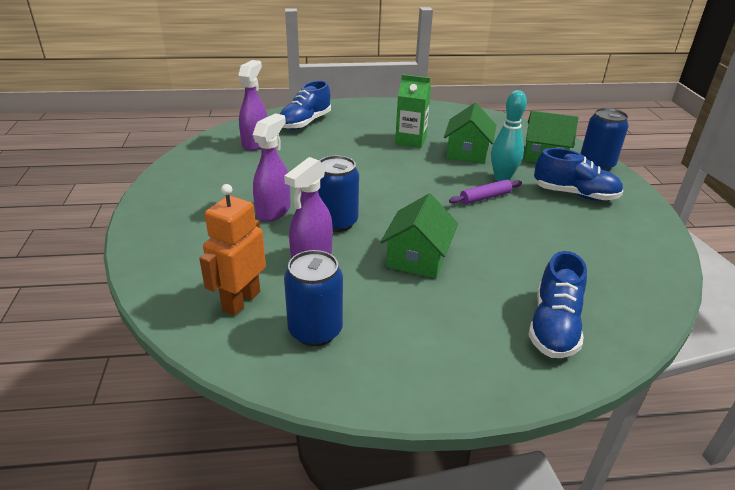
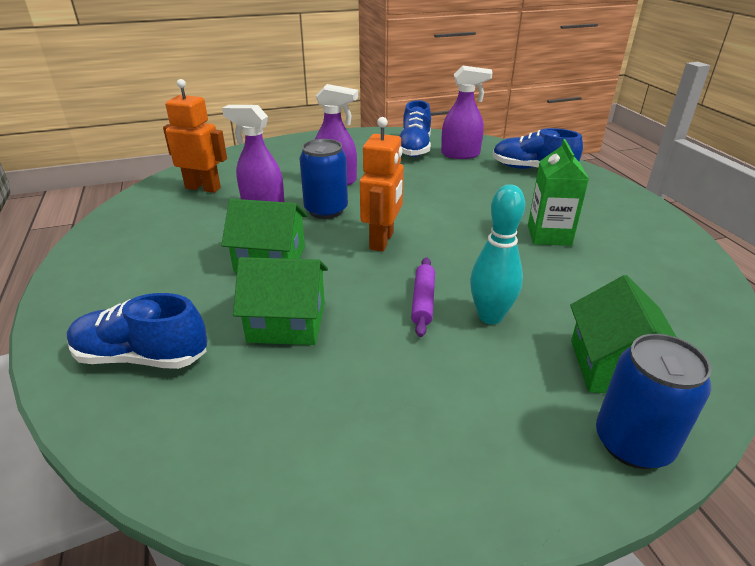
camera: 80 degrees right, 0 degrees up
(315, 330) = (162, 220): blue can -> none
(401, 201) = (382, 241): none -> orange robot
(467, 152) = (552, 282): green house -> green house (287, 322)
(485, 197) = (423, 301): purple rolling pin -> purple rolling pin turned 45 degrees clockwise
(575, 194) = (483, 399): blue shoe -> blue shoe (414, 148)

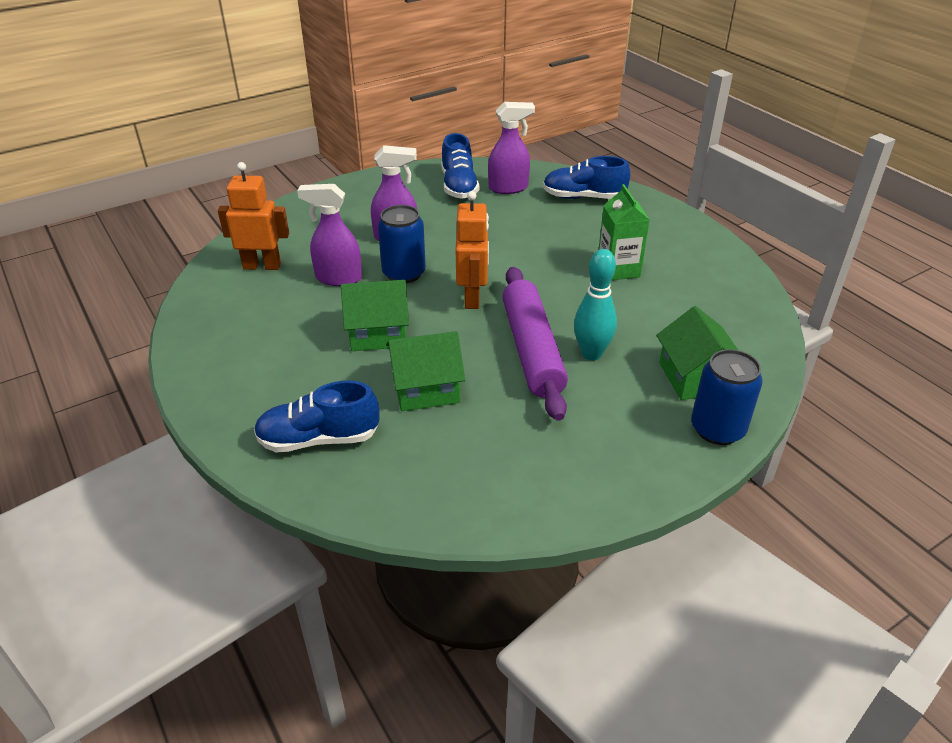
camera: 15 degrees left, 5 degrees up
(423, 301) = (532, 350): purple rolling pin -> purple rolling pin, size x2.14

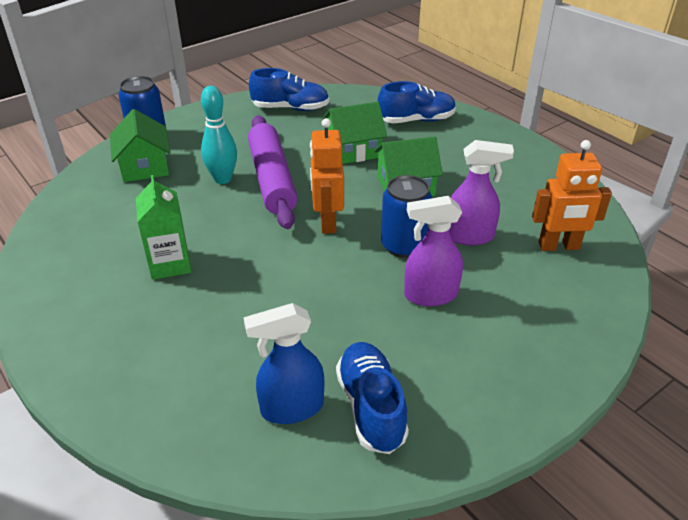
camera: 175 degrees right, 0 degrees up
(508, 188) = (291, 408): purple spray bottle -> blue spray bottle
(583, 197) = (176, 392): blue shoe -> blue shoe (290, 108)

